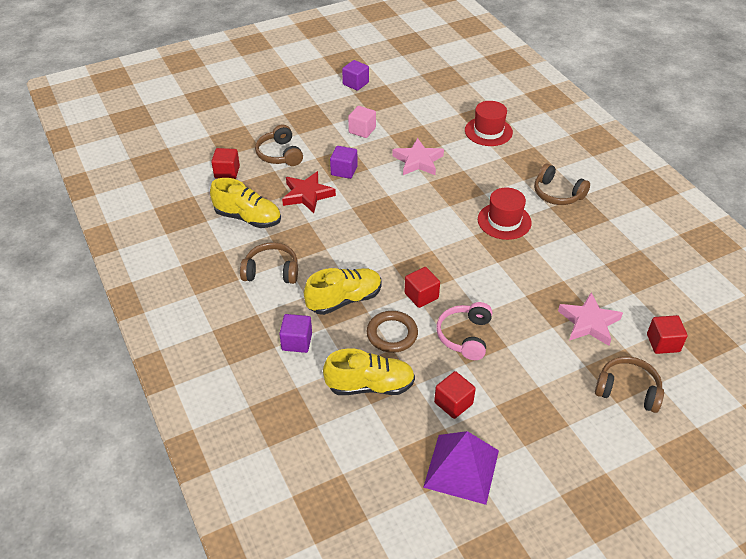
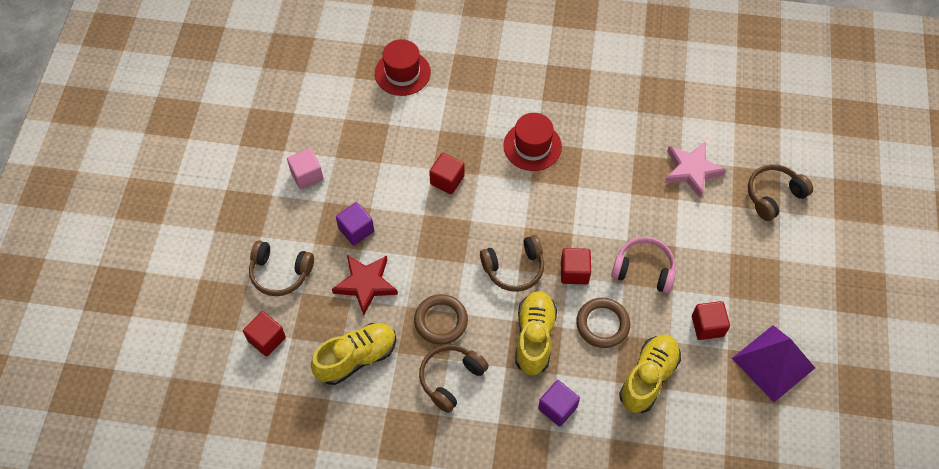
camera: 55 degrees left, 15 degrees up
(312, 244) = (441, 321): none -> brown ring
(355, 83) = (223, 133): purple cube -> none
(418, 161) = (396, 158): pink star -> none
(465, 336) = (644, 270): pink headphones -> pink headphones turned 150 degrees clockwise
(557, 194) = (530, 82): brown headphones -> brown headphones (514, 268)
(663, 343) = (745, 137): red cube -> red cube (447, 180)

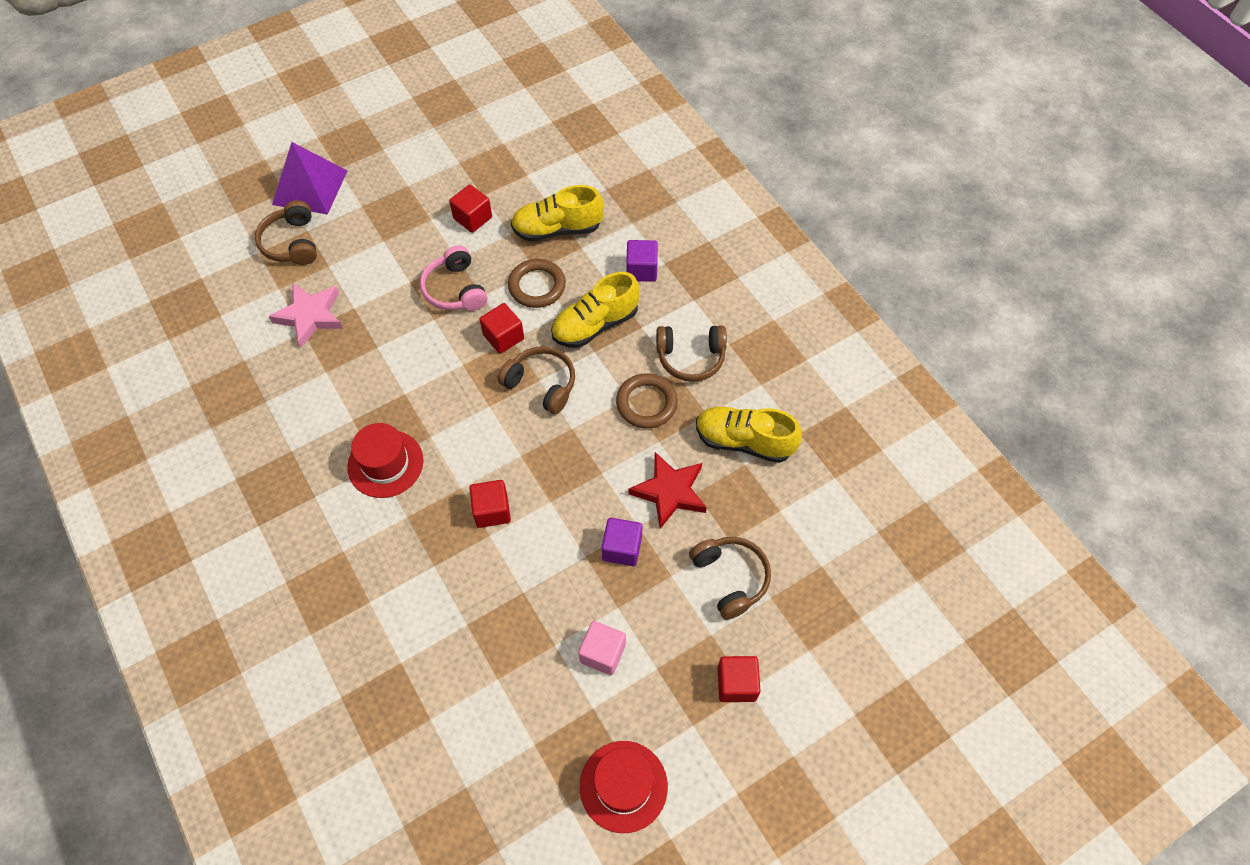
camera: 130 degrees left, 0 degrees up
(267, 339) = (802, 530): red cube -> red cube (736, 684)
(402, 73) = (382, 669): red hat -> red hat (623, 786)
(773, 195) = (292, 243): brown headphones -> brown headphones turned 60 degrees clockwise
(773, 363) = (469, 163): purple pyramid -> purple pyramid (310, 187)

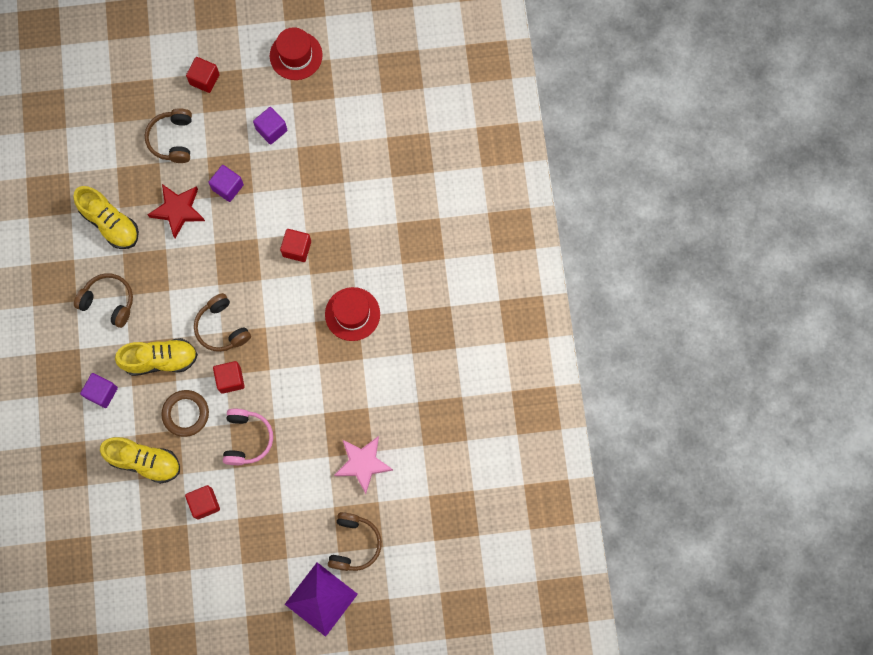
camera: 155 degrees left, 15 degrees up
(602, 653) = (271, 130): pink cube -> purple cube
(646, 403) = (158, 280): brown ring -> none

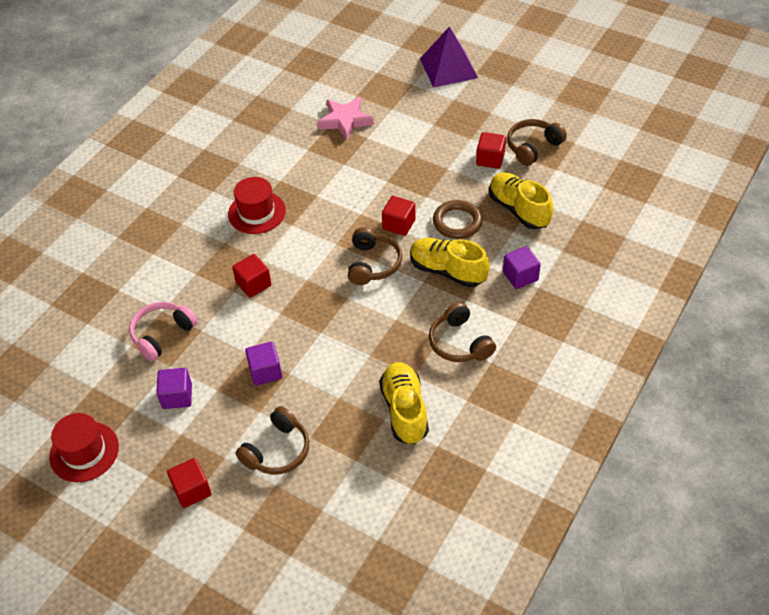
camera: 140 degrees left, 25 degrees down
(178, 210) = (329, 380): red star -> none
(247, 439) = (420, 180): pink headphones -> pink headphones (162, 334)
(354, 544) = (396, 83): brown headphones -> brown headphones (533, 147)

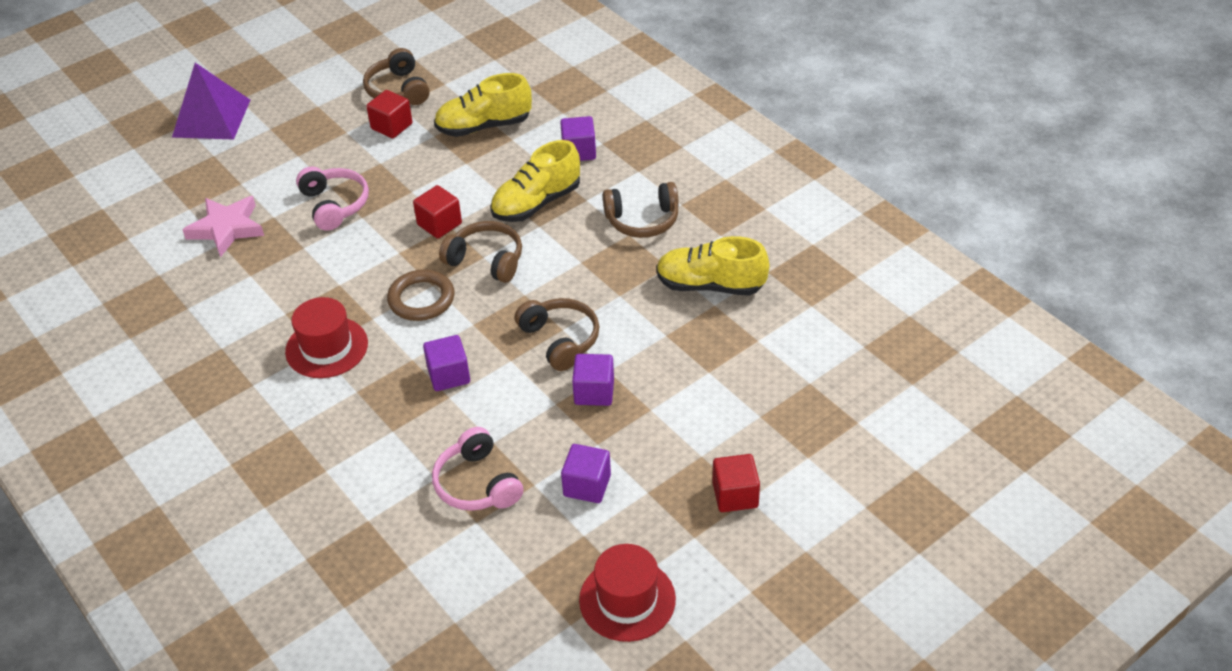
camera: 70 degrees left, 5 degrees down
(253, 284) = (449, 375): red cube -> purple cube
(277, 450) = (714, 404): brown headphones -> brown headphones (560, 340)
(392, 162) = (334, 205): none -> pink headphones
(457, 222) = (469, 177): brown ring -> brown ring (421, 299)

